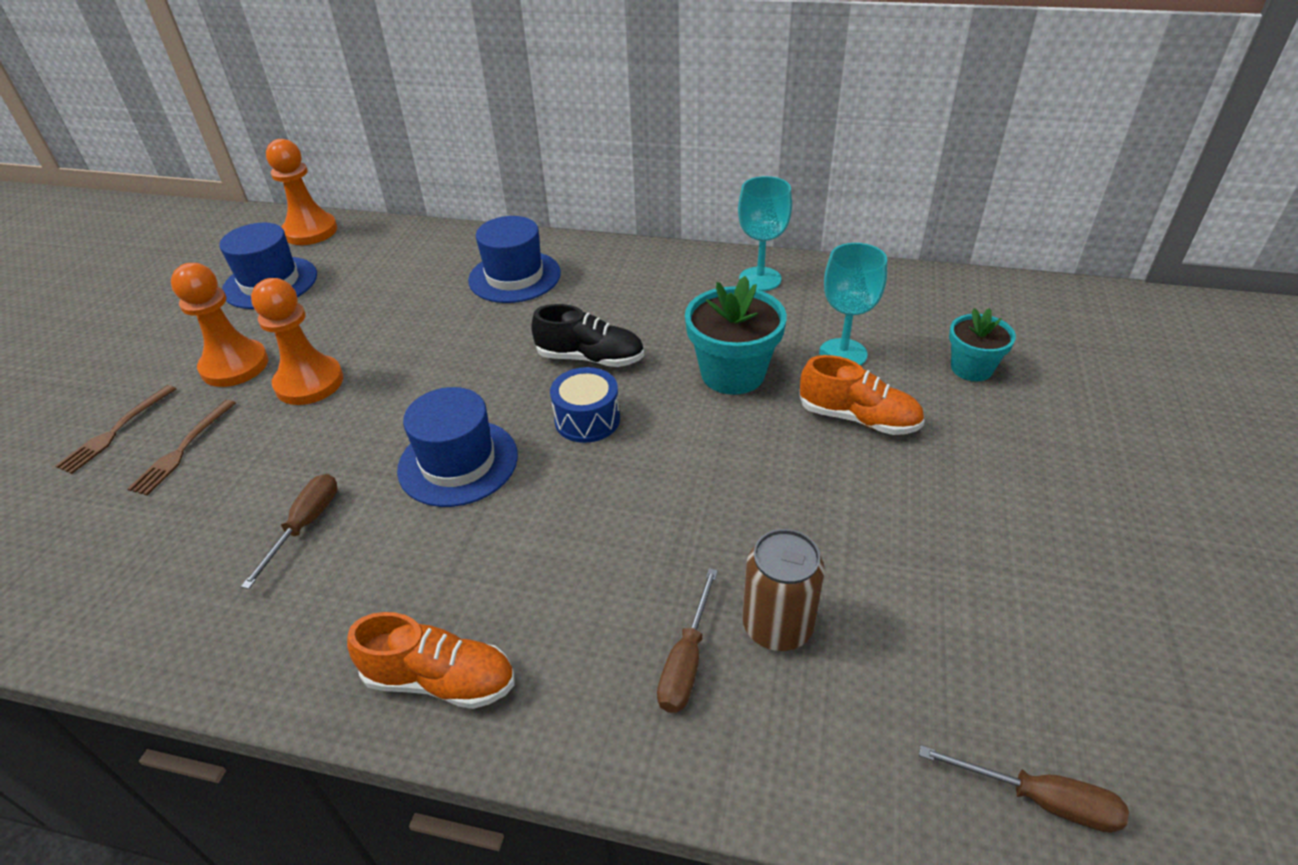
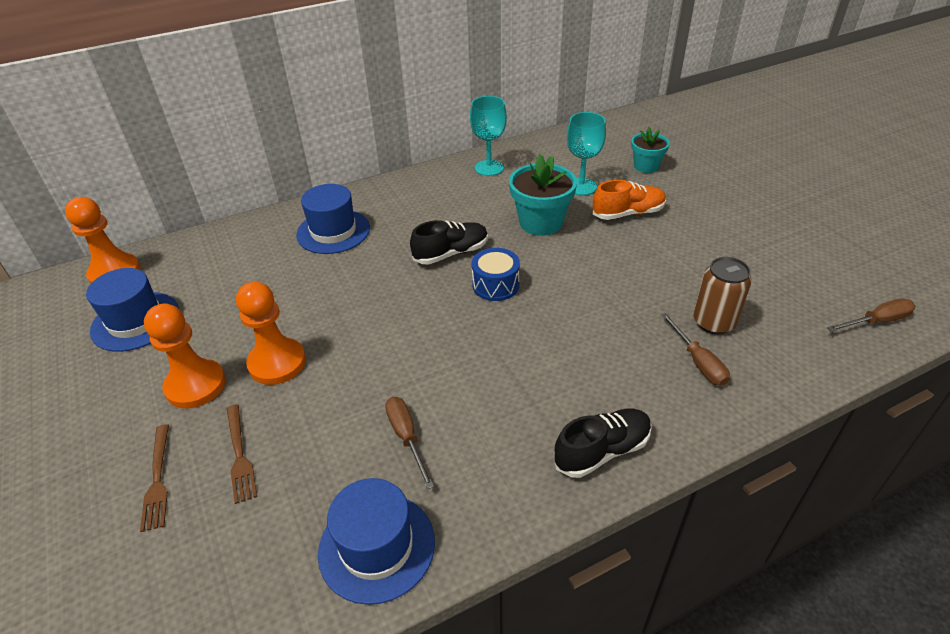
camera: 40 degrees left, 0 degrees up
(440, 680) = (602, 451): orange shoe -> black shoe
(458, 462) = (453, 348): blue hat -> blue hat (377, 546)

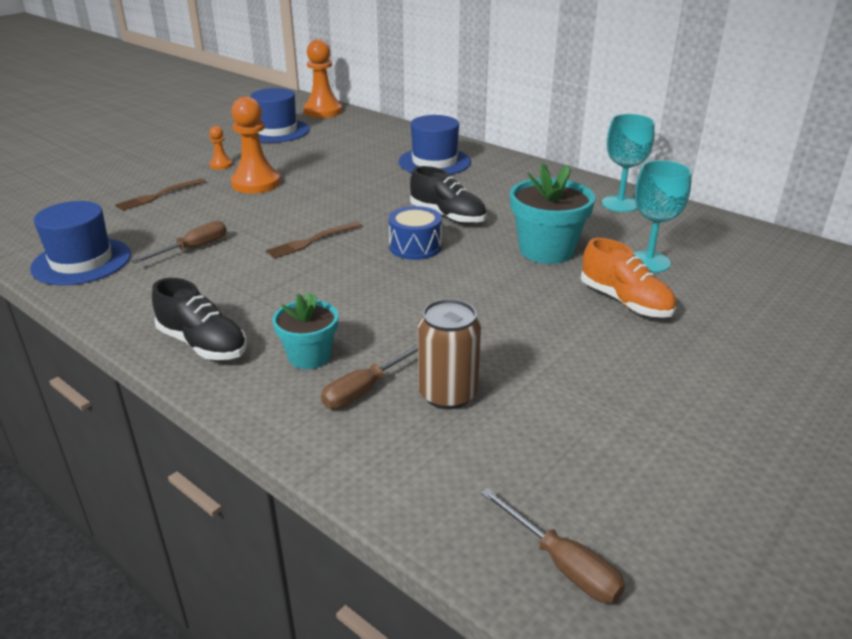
camera: 65 degrees right, 10 degrees down
(157, 480) = (132, 178): brown fork -> brown fork (312, 241)
(195, 385) = (221, 165): orange pawn -> orange pawn, size x0.49
(646, 166) = (757, 299): turquoise flower pot -> turquoise flower pot (309, 356)

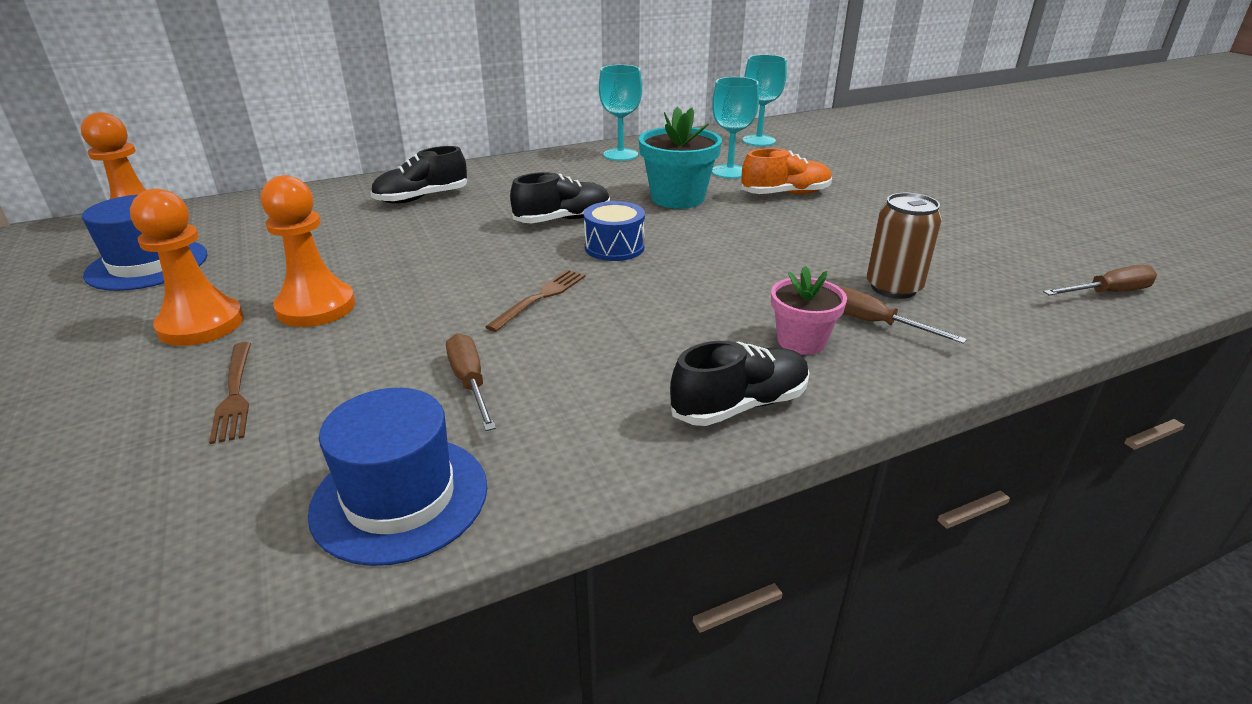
camera: 65 degrees left, 0 degrees up
(221, 165) = (201, 324): orange pawn -> orange pawn, size x2.05
(309, 356) = (801, 341): turquoise flower pot -> pink flower pot
(312, 241) = (540, 298): brown fork -> brown fork turned 135 degrees counterclockwise
(365, 389) = (873, 323): brown screwdriver -> brown screwdriver turned 150 degrees clockwise
(434, 162) = (421, 198): blue hat -> black shoe
(771, 261) = (758, 140): none -> turquoise goblet

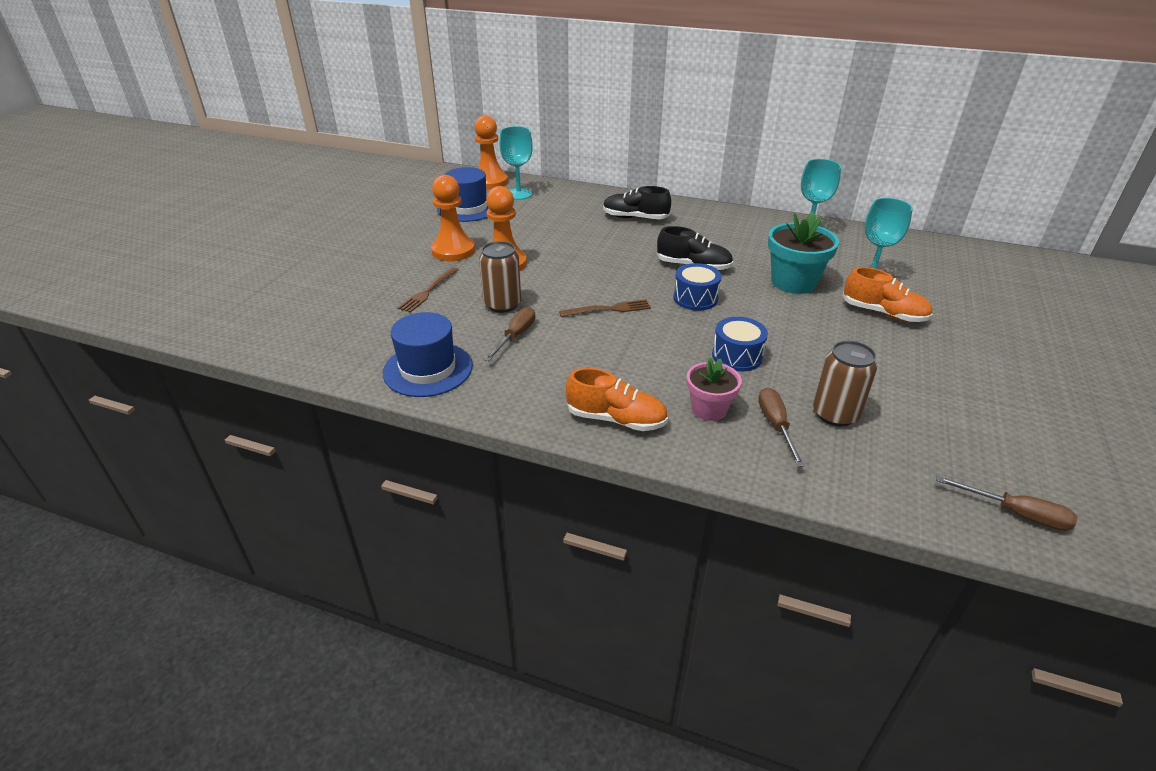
camera: 45 degrees right, 5 degrees up
(390, 355) = (502, 304): none -> brown can
(740, 280) = (737, 356): none -> blue drum
(740, 405) = (616, 419): black shoe -> orange shoe
(758, 140) = (946, 261): turquoise goblet -> turquoise goblet (518, 194)

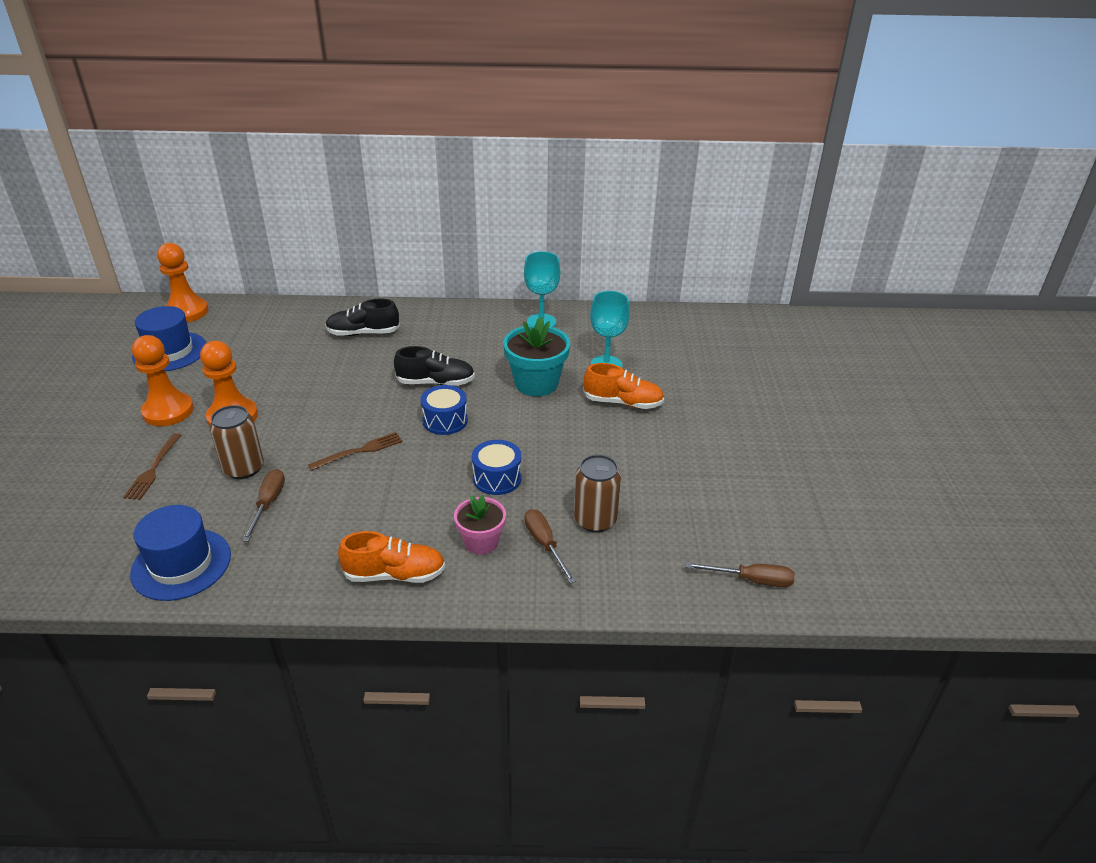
camera: 20 degrees left, 0 degrees up
(518, 194) = (225, 323): turquoise goblet -> none

